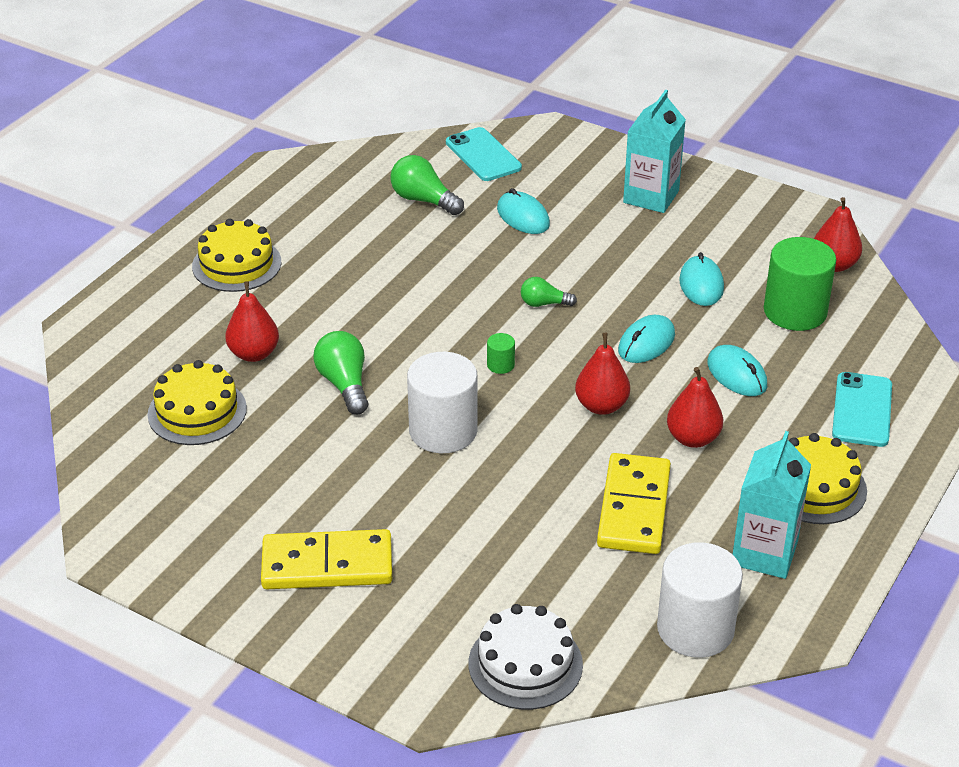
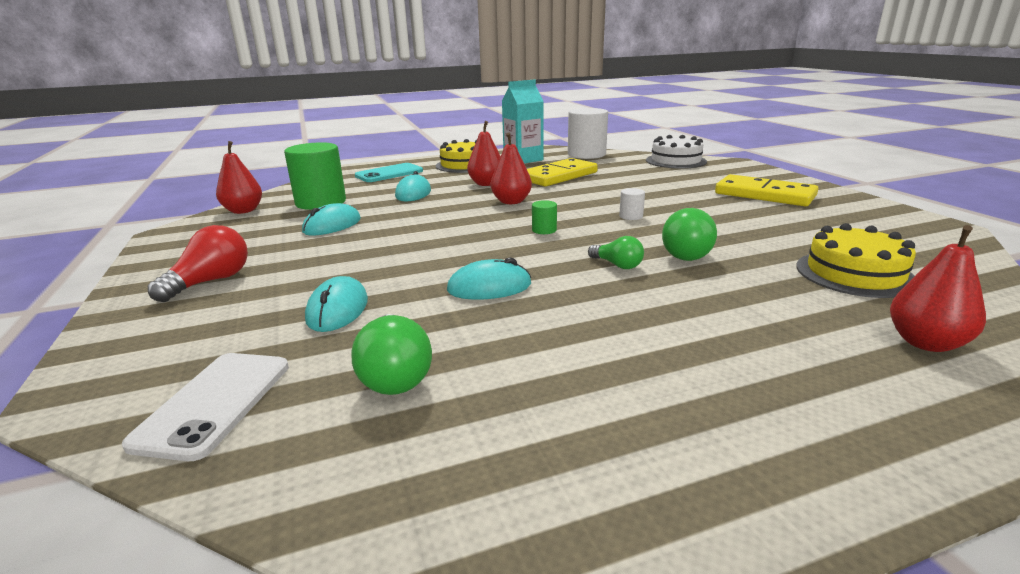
camera: 140 degrees left, 15 degrees down
(236, 264) = (752, 397): yellow cake -> none
(254, 354) = (770, 295): red pear -> red pear (925, 343)
(443, 431) = (631, 216): white cylinder -> white cylinder, size x0.42
(483, 155) = (214, 403): turquoise phone -> white phone
(544, 303) = (453, 248): green light bulb -> green light bulb (617, 265)
(646, 343) = (430, 214): turquoise mouse -> turquoise mouse (489, 287)
(651, 197) = (210, 282): turquoise carton -> red light bulb

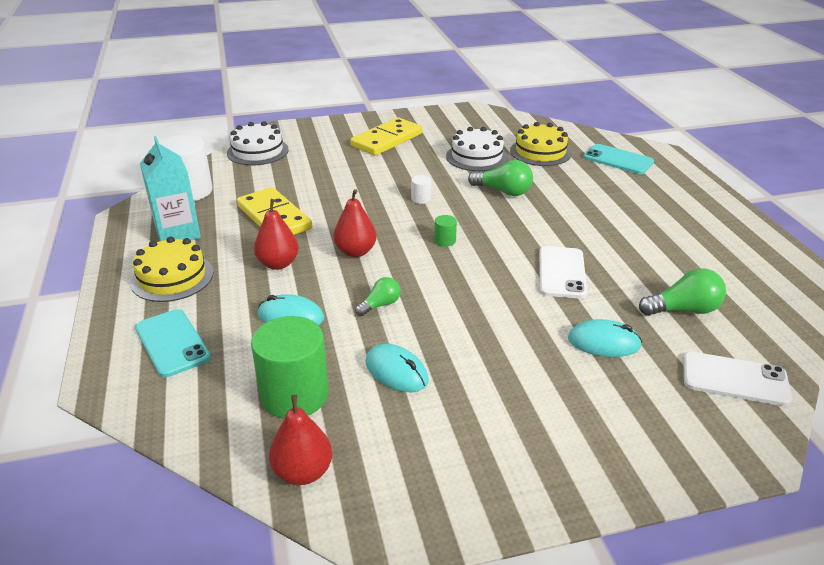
camera: 85 degrees left, 10 degrees up
(210, 282) = (552, 436): red light bulb -> none
(489, 287) = (561, 272): turquoise mouse -> white phone
(617, 265) = (523, 219): green light bulb -> green light bulb (380, 305)
(776, 235) = (476, 157): none -> white cake
(925, 343) = (618, 160): red pear -> turquoise phone

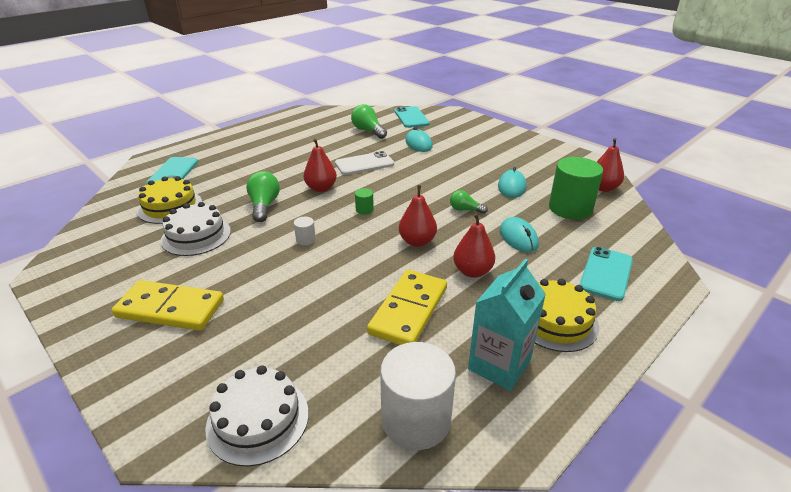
camera: 120 degrees left, 0 degrees up
(516, 228) = (321, 188): none -> red pear
(734, 379) = (411, 117): white phone -> turquoise phone

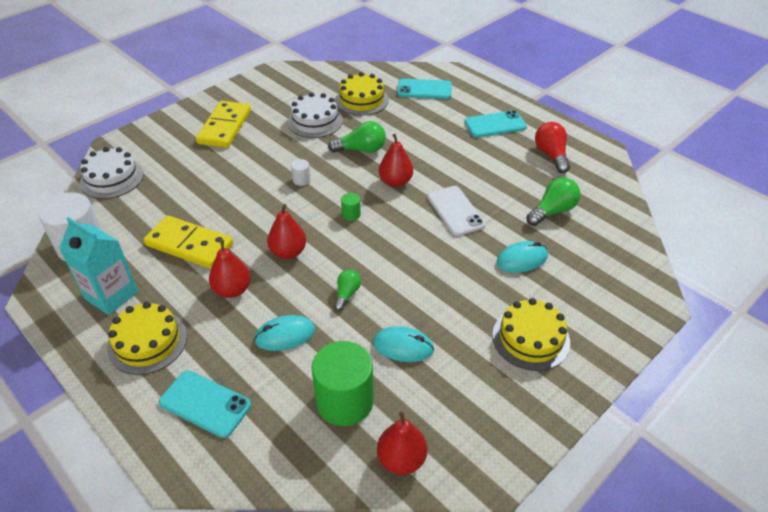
camera: 90 degrees right, 10 degrees up
(302, 127) = (551, 155): none -> red light bulb
(411, 117) = (614, 254): turquoise phone -> turquoise phone (495, 125)
(490, 145) = (531, 338): none -> yellow cake

